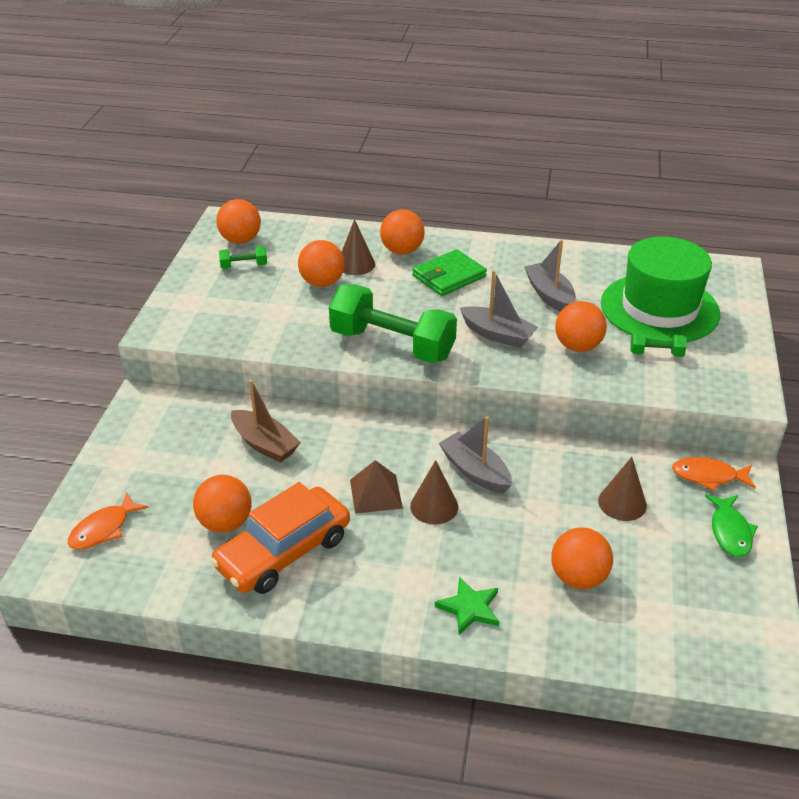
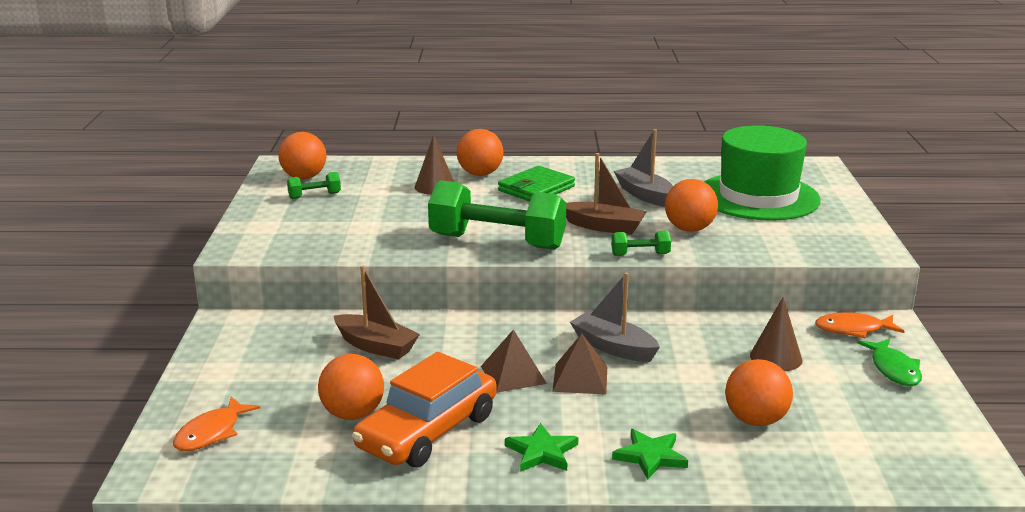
camera: 10 degrees left, 15 degrees down
(322, 283) = (404, 202): orange ball -> none
(375, 589) = (542, 452): none -> green star
(434, 506) = (580, 379): brown cone -> brown pyramid
(498, 335) = (604, 227): grey boat -> brown boat
(656, 353) = (769, 228): green dumbbell -> green dumbbell (640, 254)

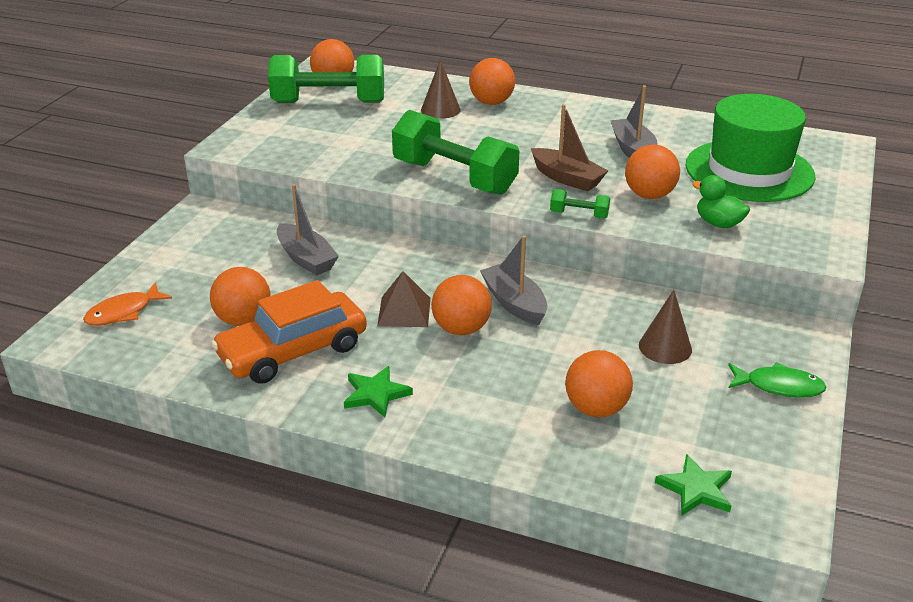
camera: 20 degrees right, 10 degrees up
(314, 196) = (329, 103): green dumbbell -> green dumbbell, size x2.35
(376, 346) = (306, 259): brown boat -> grey boat
(536, 189) = (532, 126): green wallet -> none
(580, 379) = (461, 329): brown pyramid -> orange ball
(650, 456) = (469, 422): green star -> green star (696, 489)
(767, 242) = (718, 223): none -> green duck
(853, 330) = (768, 333): orange fish -> none
(894, 369) = (779, 386): green fish -> green fish turned 90 degrees counterclockwise

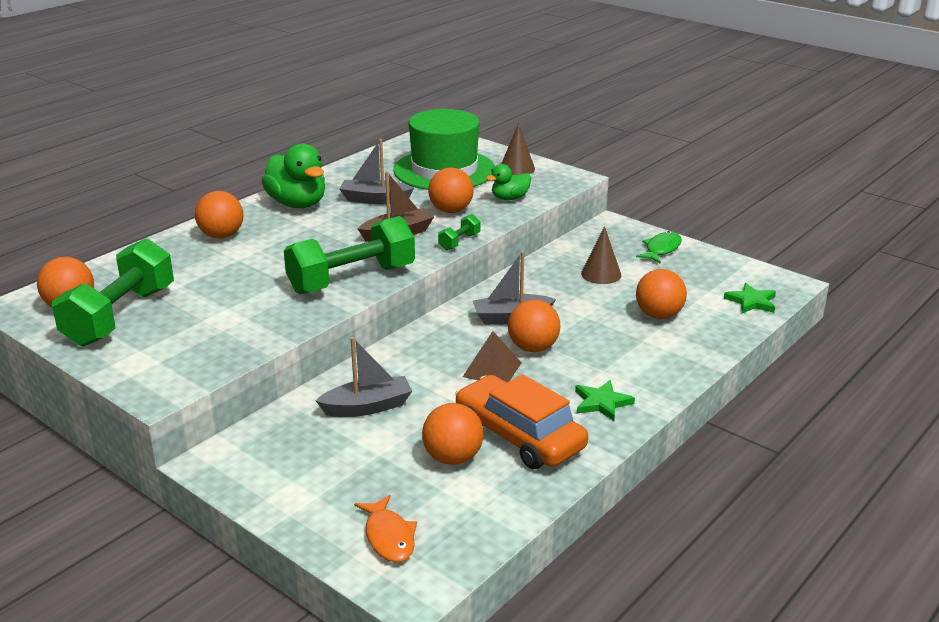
camera: 70 degrees left, 5 degrees down
(293, 351) = (519, 436): orange car -> orange car turned 150 degrees clockwise
(440, 110) = (208, 261): brown cone -> brown cone (517, 168)
(585, 117) = (297, 204): none -> green duck

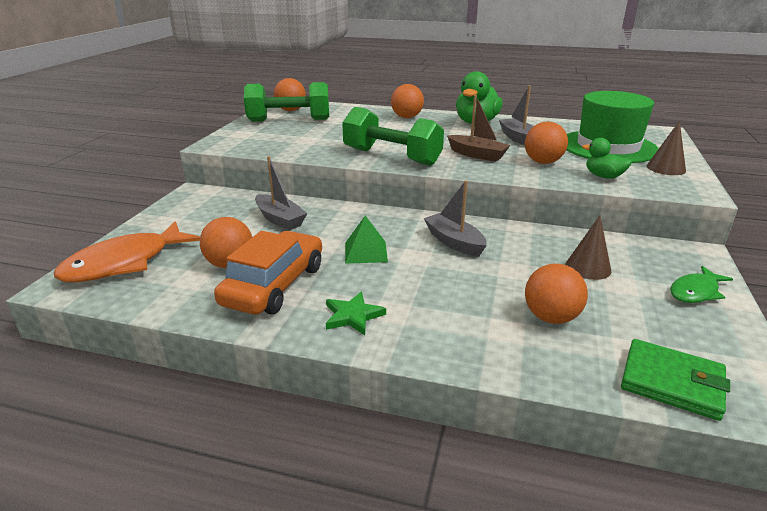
camera: 65 degrees right, 0 degrees up
(389, 537) = (124, 263): orange fish -> orange fish, size x1.82
(459, 242) = (495, 175): green dumbbell -> none
(492, 369) = (366, 252): brown pyramid -> green pyramid
(533, 348) = (416, 262): orange ball -> none
(661, 249) = (695, 292): green fish -> green fish turned 135 degrees clockwise
(751, 301) = (671, 382): green star -> green wallet

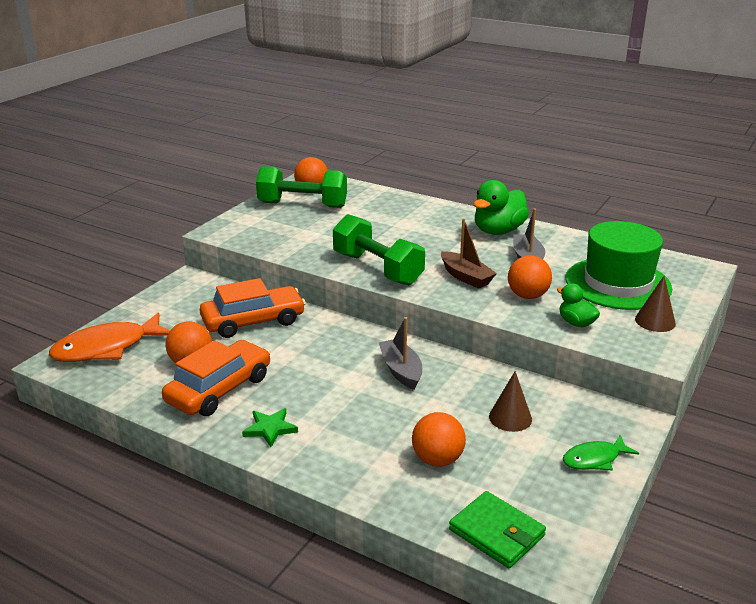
camera: 15 degrees right, 0 degrees up
(280, 219) = (253, 321): grey boat -> orange car
(366, 252) = (313, 368): green pyramid -> none
(407, 117) = (427, 214): orange ball -> none

